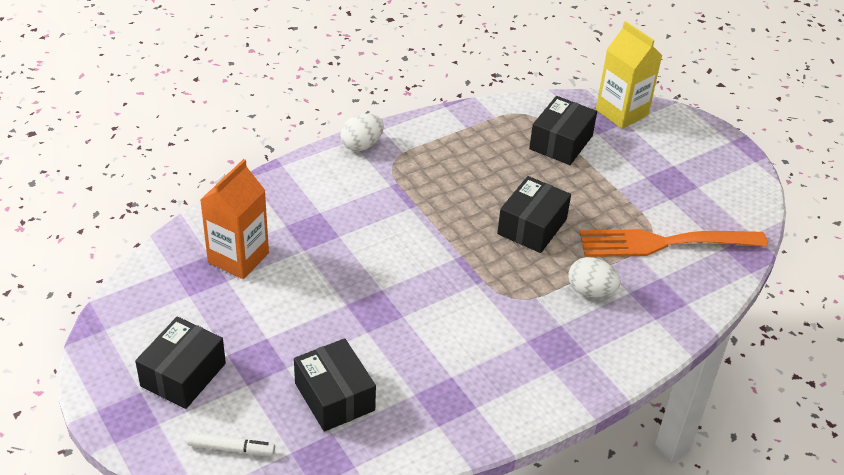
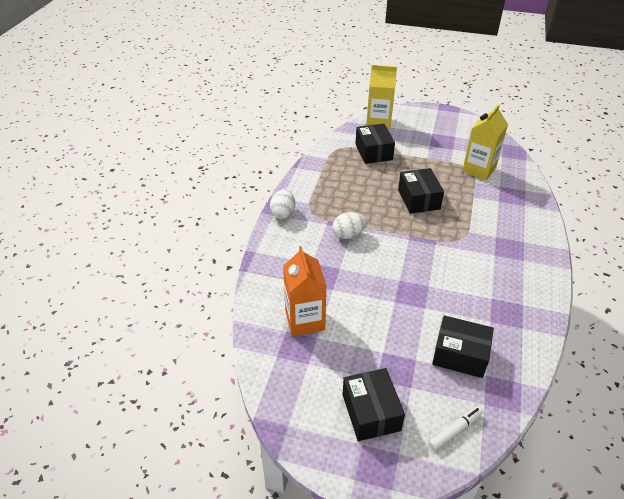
camera: 40 degrees left, 0 degrees up
(590, 291) = (484, 212): white egg -> white egg (348, 234)
(664, 243) = (479, 169): orange fork -> yellow carton

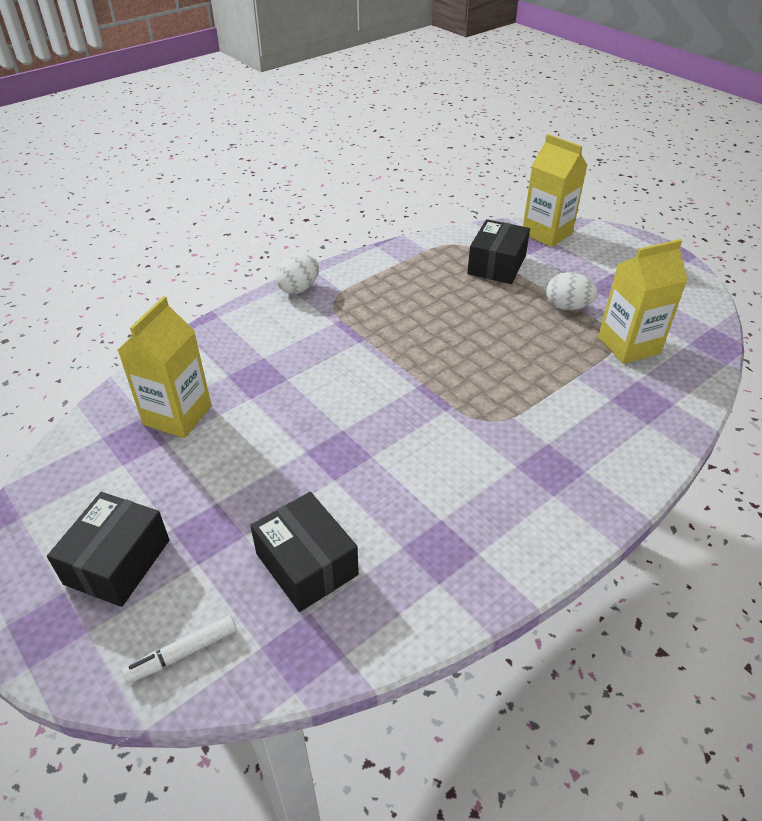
camera: 35 degrees right, 0 degrees up
(305, 320) = (177, 415): orange carton -> yellow carton
(348, 234) = (345, 346): white egg -> white egg (567, 307)
(418, 199) = (489, 345): black box -> none
(455, 430) = (183, 653): white marker -> white marker turned 150 degrees clockwise

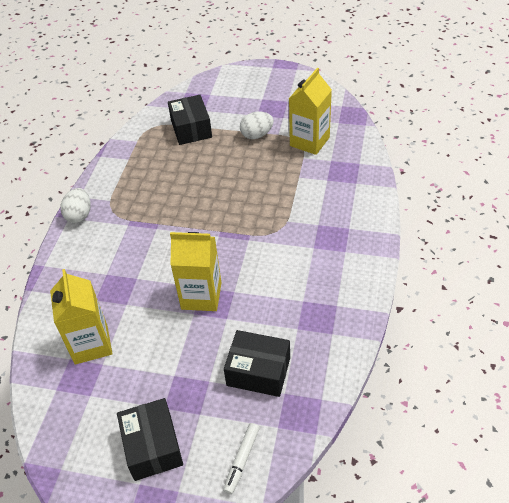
camera: 35 degrees left, 5 degrees up
(547, 233) = (201, 90): yellow carton -> yellow carton (201, 296)

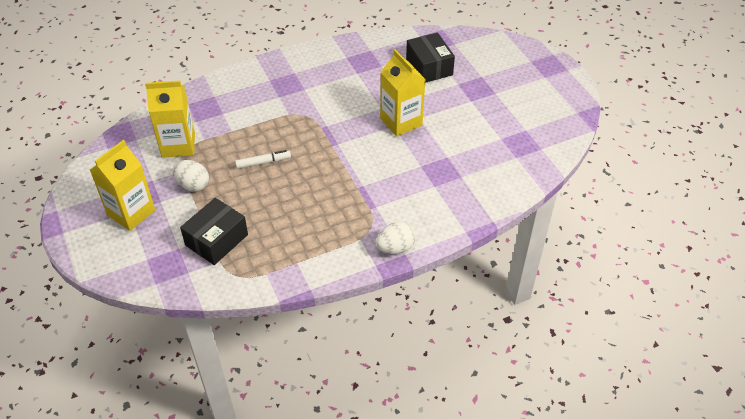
camera: 130 degrees left, 0 degrees up
(91, 344) = (495, 153): yellow carton -> yellow carton (131, 212)
(153, 446) = (521, 84): black box -> none
(242, 460) = (487, 47): white marker -> white marker (263, 162)

